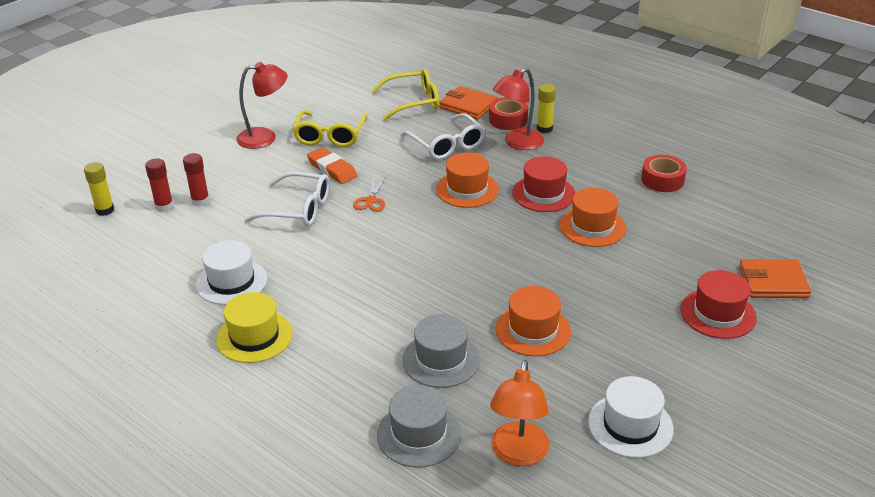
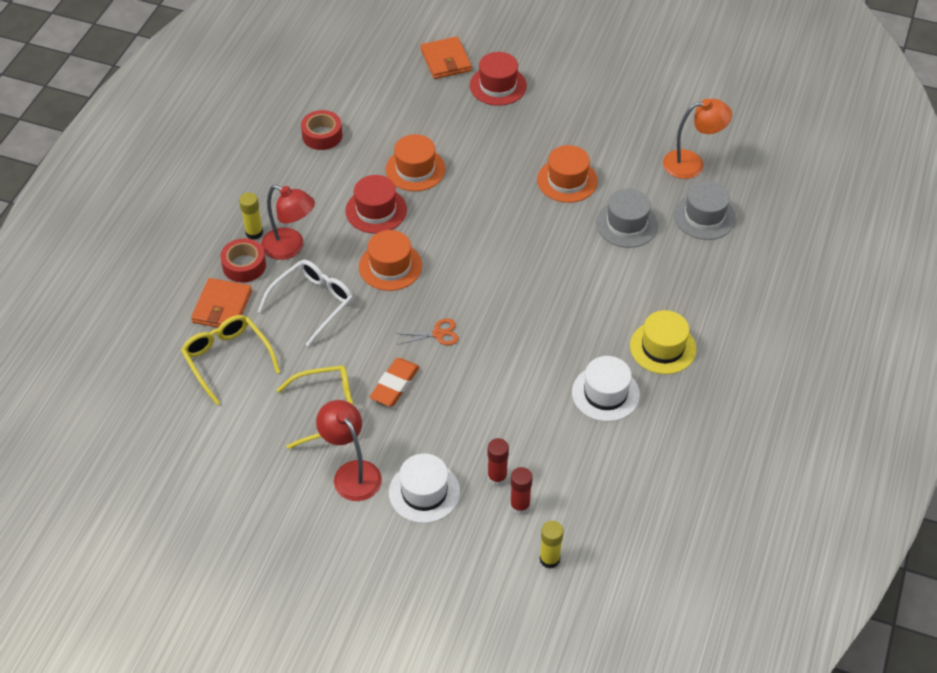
camera: 110 degrees left, 15 degrees up
(298, 209) = (476, 387): white glasses -> none
(630, 425) = (636, 115): white hat -> white hat (424, 492)

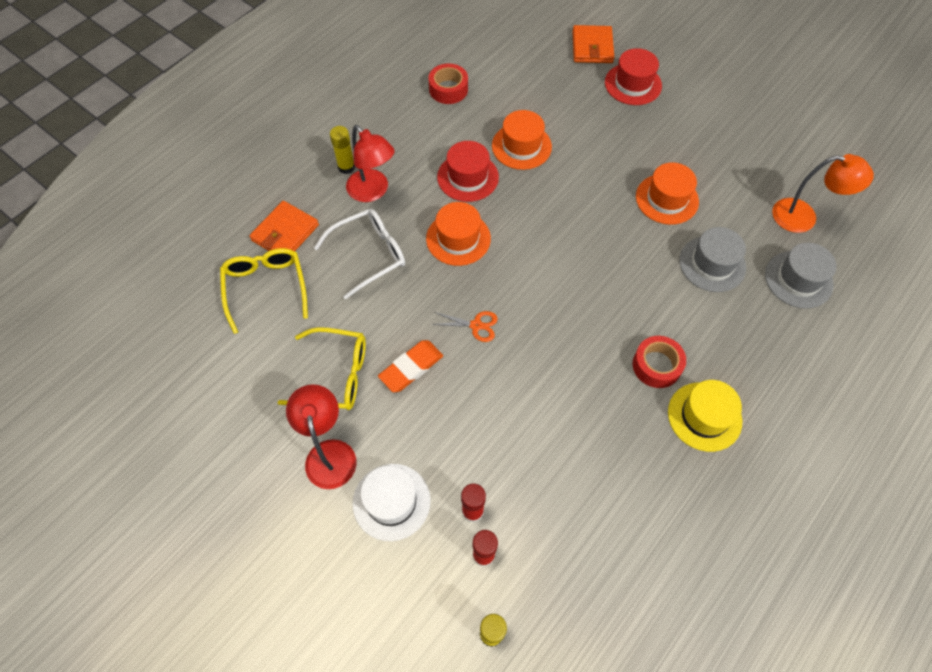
camera: 20 degrees right, 10 degrees up
(244, 265) = (323, 197): red tape -> red tape (656, 365)
(605, 393) = (623, 450): white hat -> none

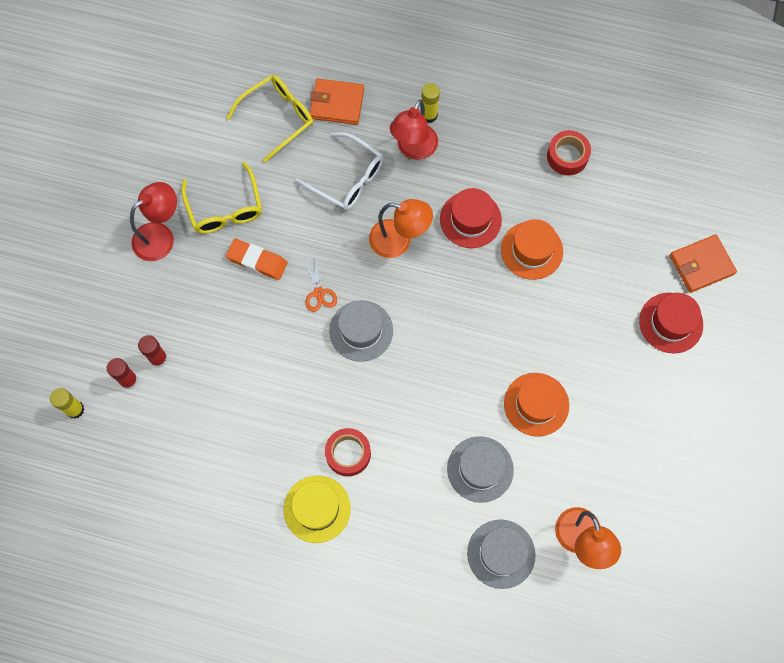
camera: 65 degrees right, 10 degrees up
(391, 501) = (142, 298): white hat -> none
(458, 238) = (399, 241): orange hat -> orange lamp
(533, 305) = (361, 331): none -> grey hat

